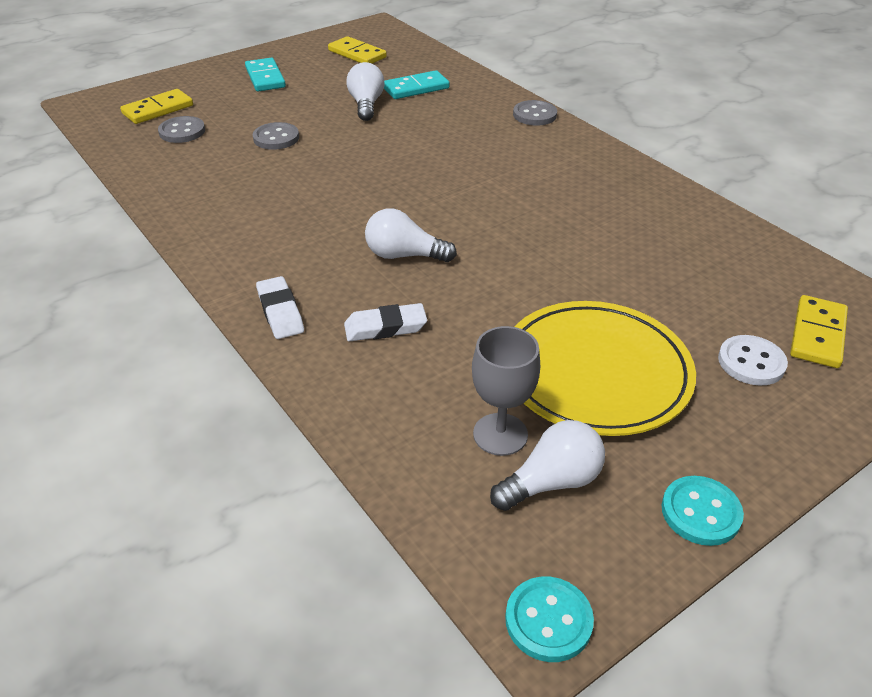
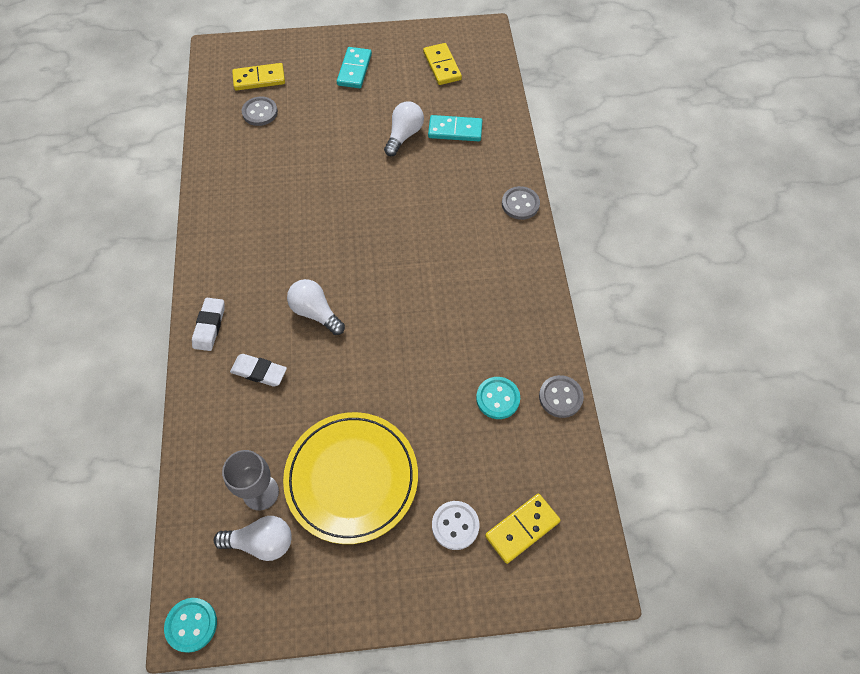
camera: 30 degrees right, 20 degrees up
(276, 138) = (316, 148): grey button -> grey button (560, 397)
(700, 512) = (323, 611): turquoise button -> turquoise button (497, 398)

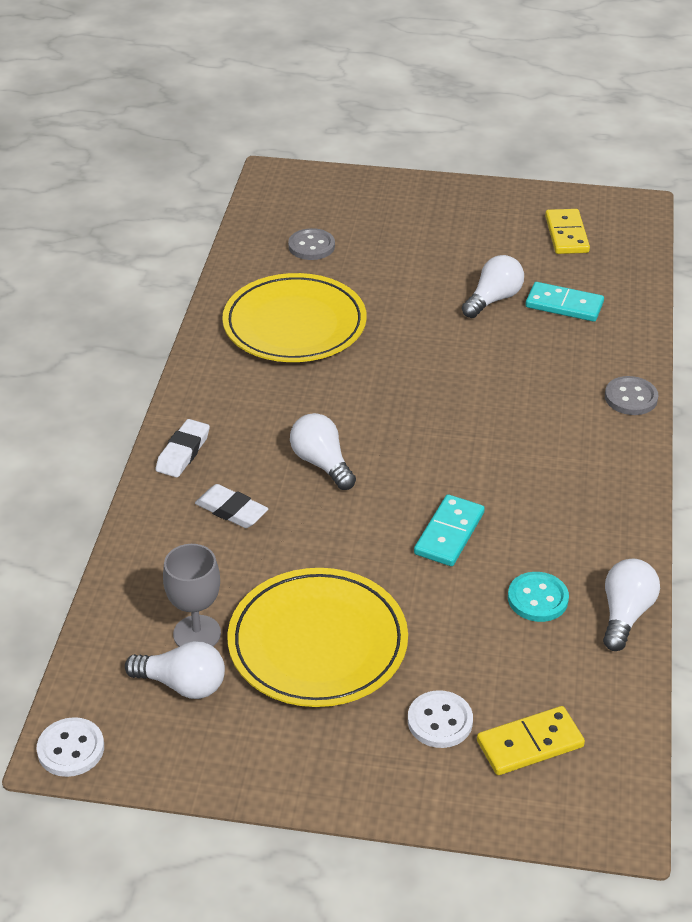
camera: 15 degrees right, 20 degrees down
(191, 625) = (71, 749): turquoise button -> white button
(259, 79) = (320, 212): yellow domino -> none
(265, 188) = (294, 324): none -> yellow plate
(354, 70) = (448, 221): turquoise domino -> turquoise domino (449, 533)
(560, 397) = (625, 614): grey button -> white light bulb

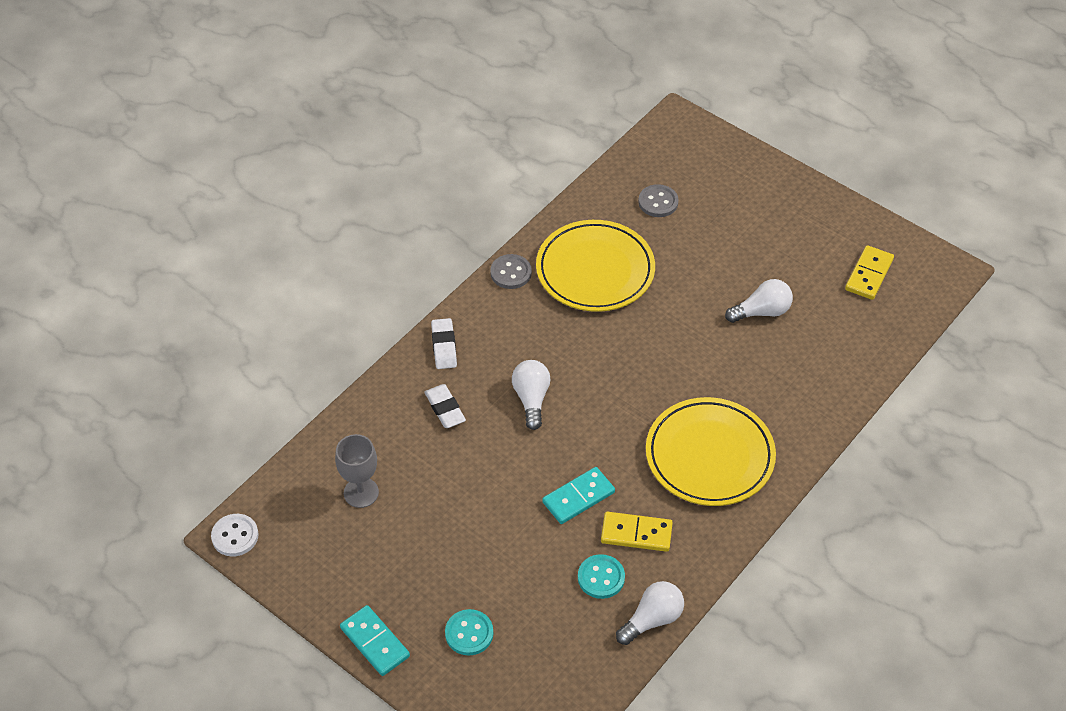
camera: 30 degrees right, 10 degrees up
(183, 452) = (444, 346): white eraser -> white eraser turned 60 degrees counterclockwise
(183, 684) = (328, 525): white light bulb -> none
(318, 643) = (431, 538): yellow plate -> yellow plate (709, 455)
(440, 721) = (469, 633): white button -> turquoise button
(530, 744) = (514, 679): yellow domino -> yellow domino (636, 534)
(564, 305) = (814, 341): turquoise domino -> turquoise domino (375, 642)
(631, 398) = (799, 447): grey button -> grey button (511, 273)

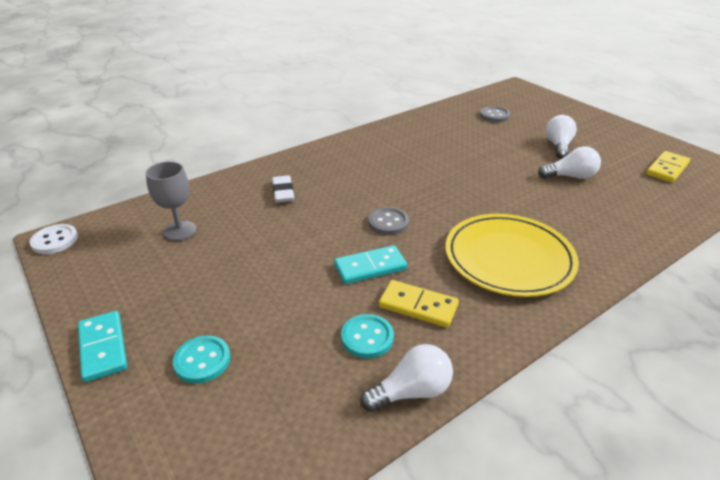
camera: 15 degrees right, 15 degrees down
(444, 346) = (303, 160): white eraser -> none
(511, 273) = (373, 133): grey button -> grey button (388, 222)
(531, 399) = (357, 197): white light bulb -> white light bulb (558, 146)
(595, 270) = (437, 139): yellow plate -> none

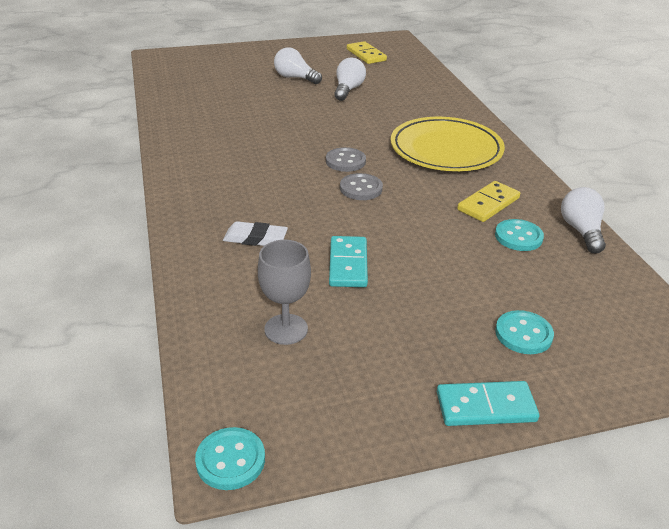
camera: 70 degrees left, 0 degrees up
(55, 240) = (230, 460): white button -> turquoise button
(370, 267) = (426, 214): turquoise domino -> turquoise domino (348, 264)
(494, 115) = (207, 84): grey button -> grey button (345, 161)

